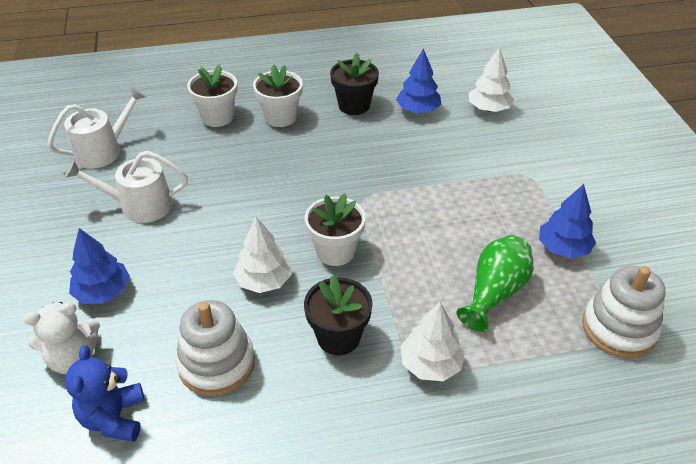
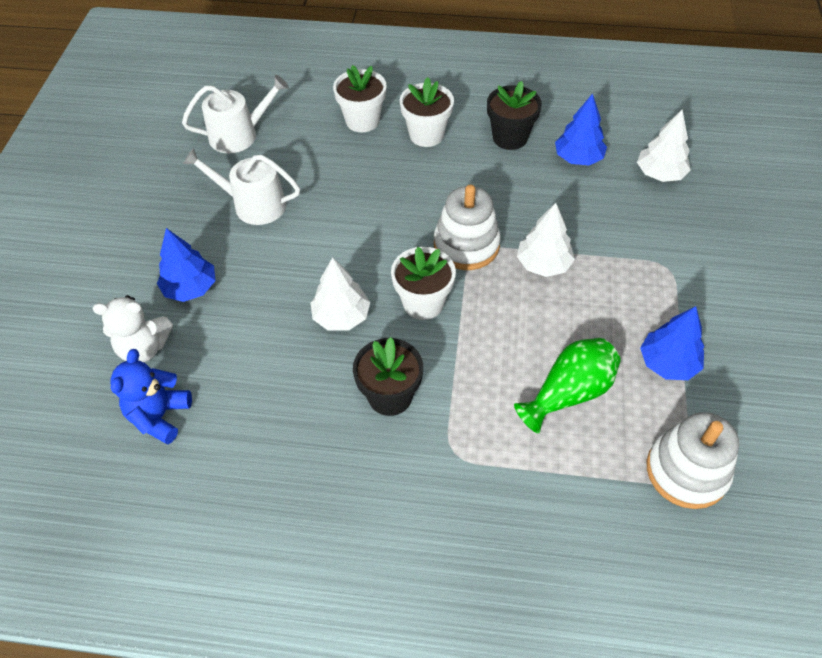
camera: 20 degrees right, 10 degrees up
(216, 364) = (266, 390): white stacking toy -> white stacking toy (466, 245)
(430, 364) = (469, 451): white tree -> white tree (543, 264)

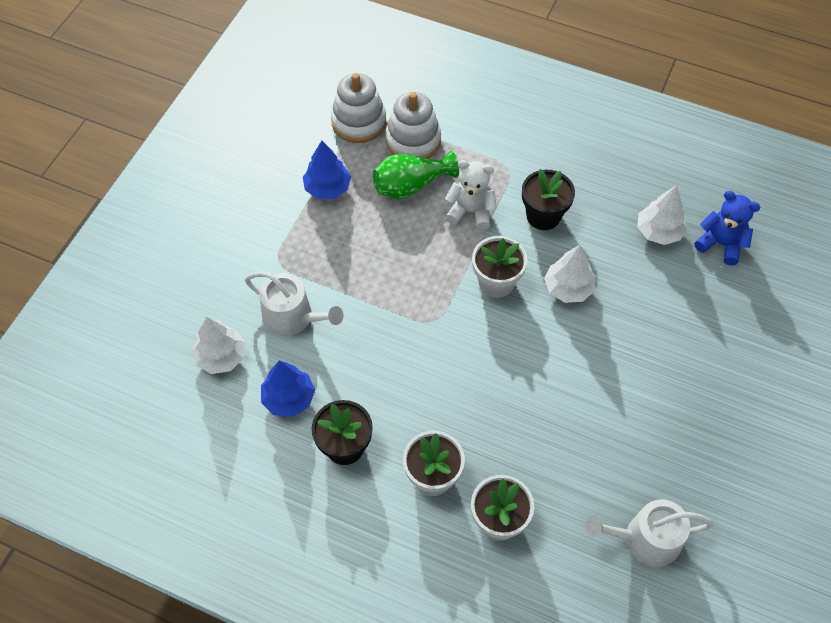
camera: 165 degrees left, 5 degrees up
(144, 348) = (737, 302): white teddy bear -> white teddy bear (471, 211)
(160, 416) = (721, 244): blue teddy bear -> blue teddy bear turned 90 degrees counterclockwise
(190, 288) = (699, 349): blue tree -> none
(253, 204) = (635, 431): white watering can -> white watering can (293, 317)
(466, 245) = (440, 328): white stacking toy -> white stacking toy (413, 140)
(543, 264) = (380, 291): white tree -> white tree (658, 231)

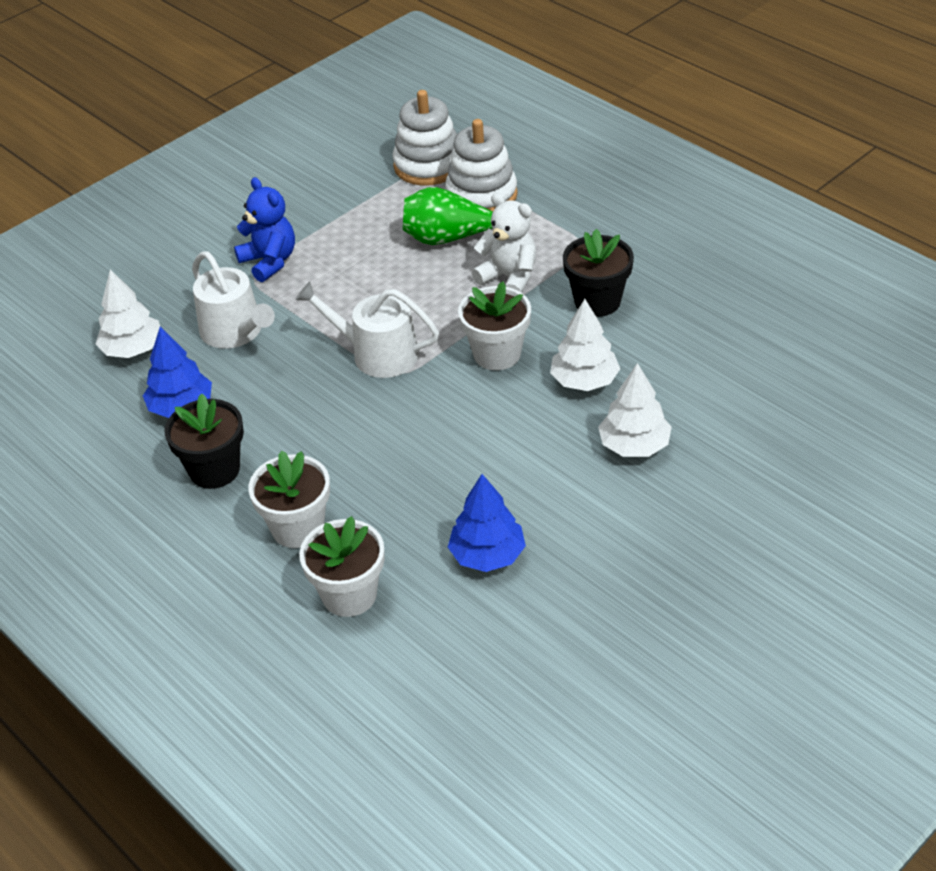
camera: 25 degrees right, 15 degrees down
(327, 188) = (352, 219): blue tree -> blue tree (487, 555)
(645, 539) = (525, 669): white watering can -> white watering can (377, 354)
(658, 231) = (740, 350): white tree -> white tree (634, 446)
(721, 244) = (818, 382): blue teddy bear -> blue teddy bear (269, 262)

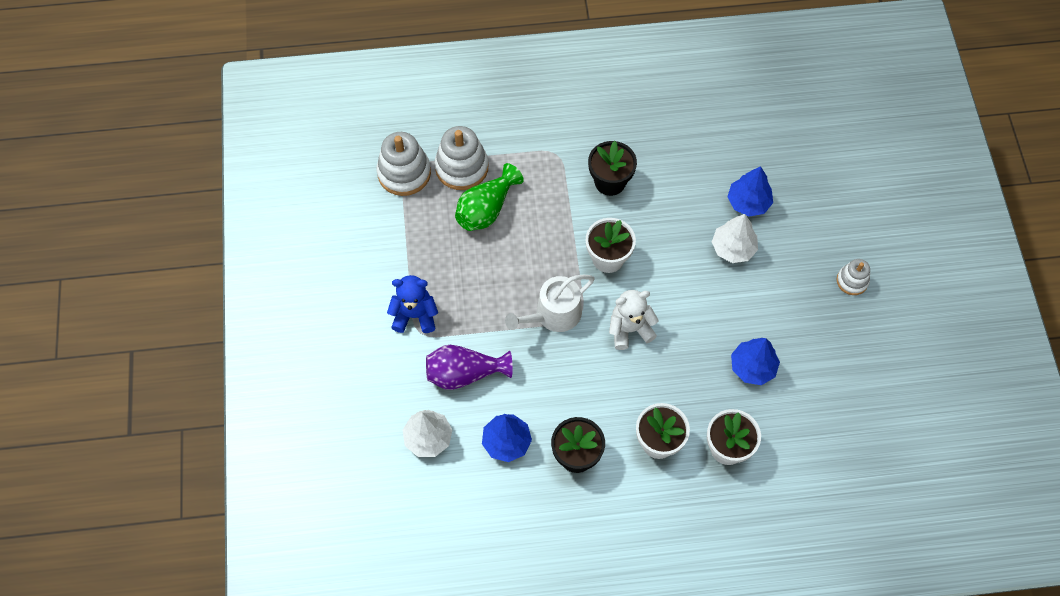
camera: 55 degrees left, 20 degrees up
(235, 332) = (464, 374): white watering can -> purple vase
(509, 277) = (550, 207): white teddy bear -> white teddy bear (630, 329)
(584, 381) = (666, 234): white tree -> none
(714, 423) = (748, 202): none -> blue tree
(722, 582) = (852, 281): none -> white stacking toy

